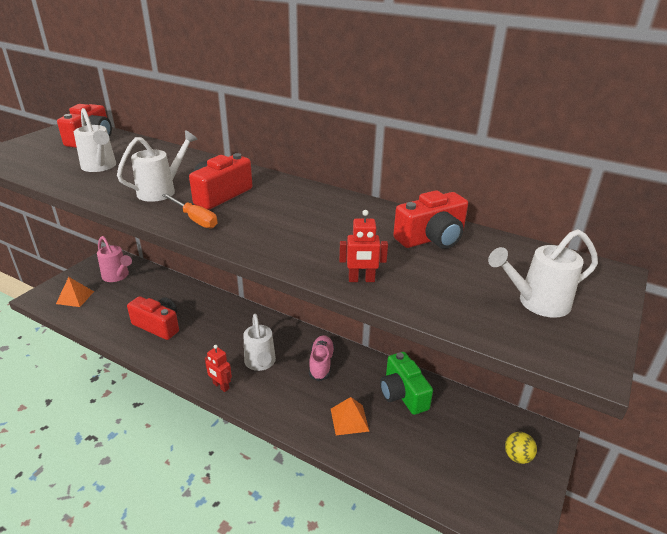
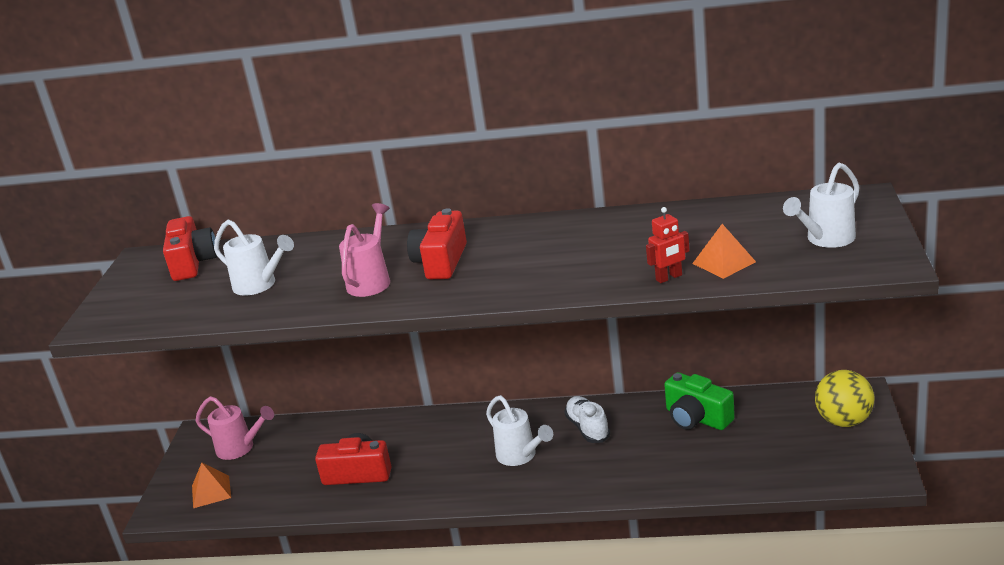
camera: 20 degrees left, 5 degrees down
(161, 191) = (371, 281): white watering can -> pink watering can
(195, 219) = (448, 291): orange screwdriver -> none
(221, 386) = (497, 494): red robot -> none
(321, 363) = (588, 428): pink shoe -> white shoe
(349, 419) = (662, 462): orange pyramid -> orange pyramid (724, 262)
(431, 238) = (693, 223): red camera -> none
(517, 457) = (844, 421): yellow ball -> yellow ball, size x1.73

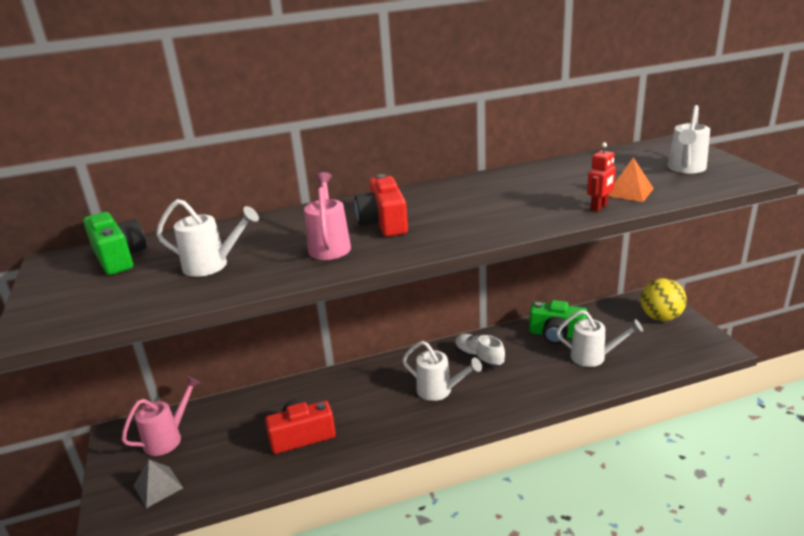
camera: 25 degrees left, 0 degrees up
(193, 263) = (119, 257): red camera -> green camera
(211, 491) = (158, 486): orange pyramid -> grey pyramid
(240, 448) = (167, 438): pink watering can -> pink watering can turned 45 degrees counterclockwise
(718, 453) = (593, 357): none -> white watering can

